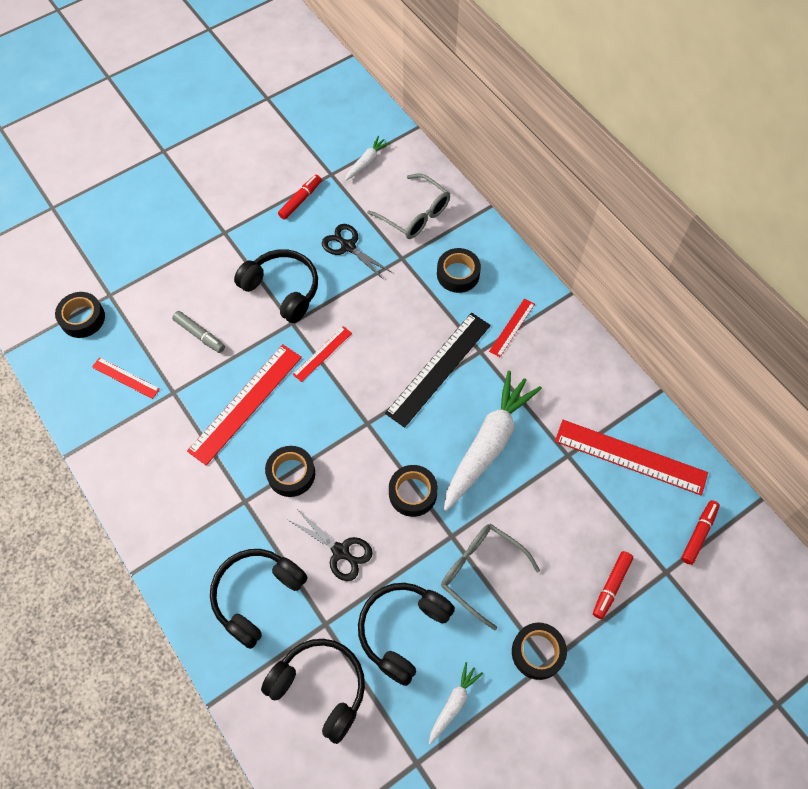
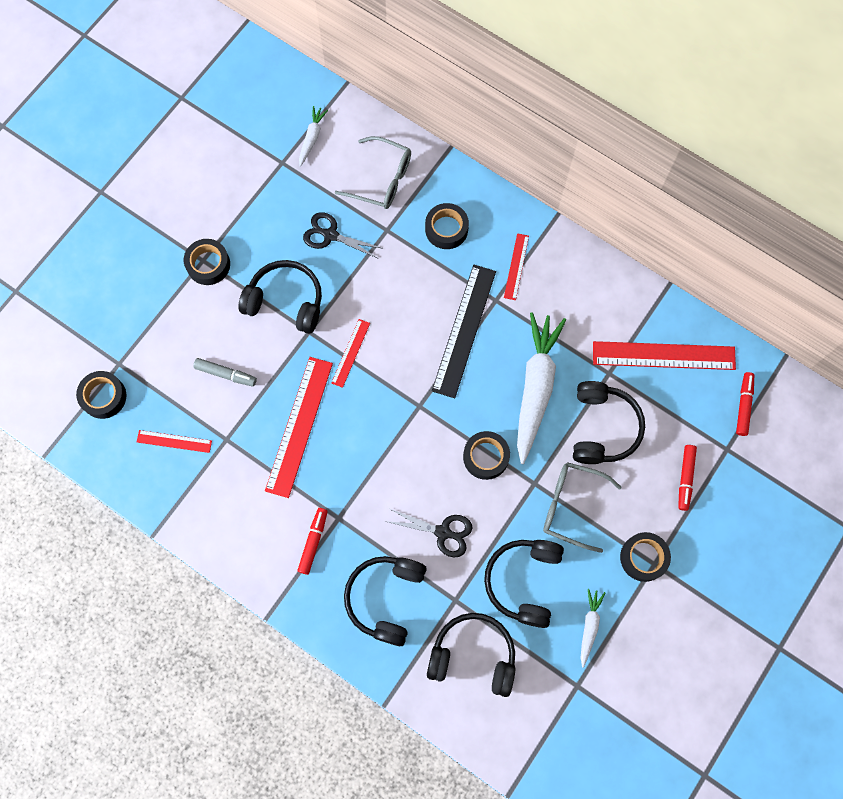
camera: 20 degrees left, 10 degrees up
(291, 474) = (370, 478): black tape -> black tape (208, 264)
(300, 200) = (263, 201): red marker -> red marker (313, 542)
(542, 505) = (603, 427): none -> black headphones

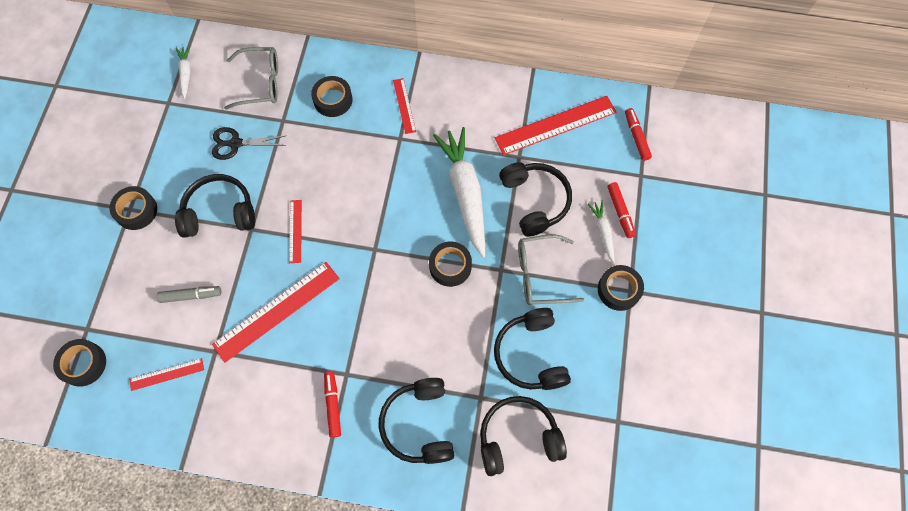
camera: 25 degrees left, 5 degrees down
(299, 426) = (277, 311): red ruler -> red ruler turned 60 degrees clockwise
(443, 532) = (443, 345): black scissors -> none
(464, 330) = (384, 172): black ruler -> none
(589, 626) = (603, 367): white carrot -> white carrot (603, 232)

